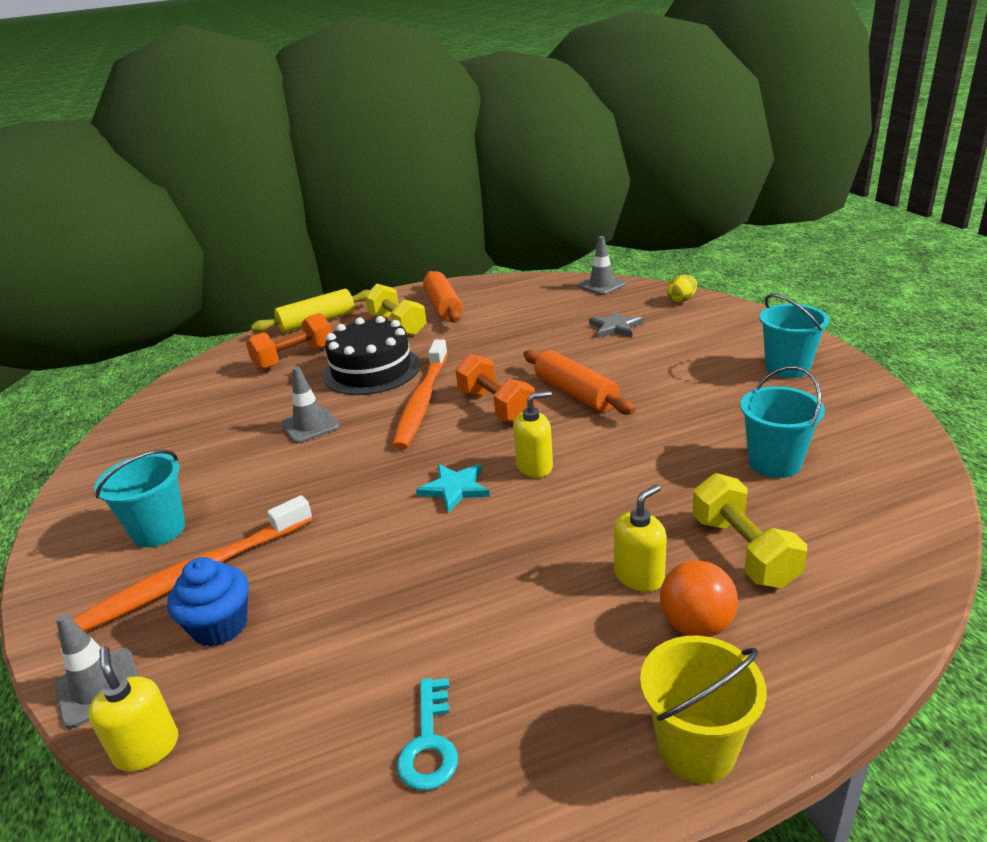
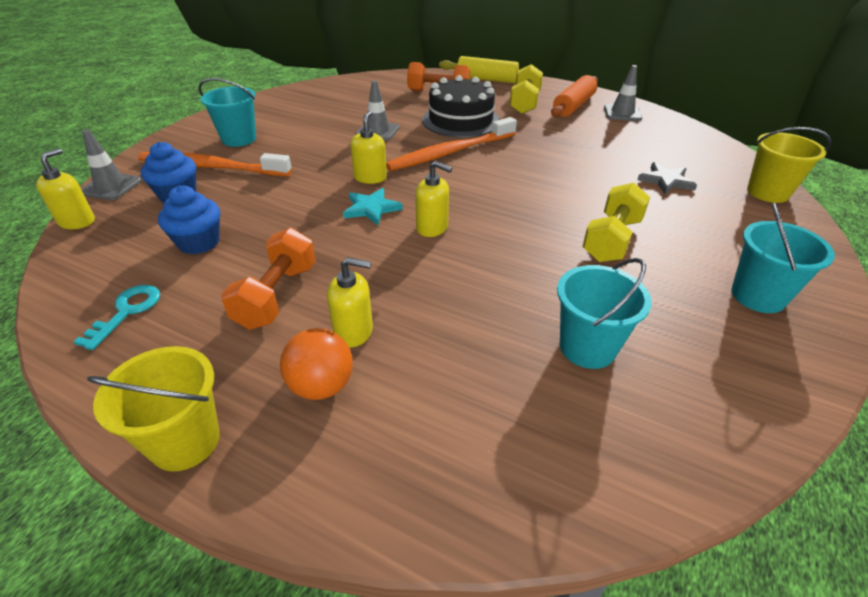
camera: 45 degrees right, 10 degrees up
(357, 638) = (199, 242): none -> blue cupcake
(396, 467) = (370, 178): none -> yellow soap dispenser
(429, 743) = (127, 311): turquoise key -> turquoise key turned 150 degrees clockwise
(496, 406) = (483, 180): orange dumbbell -> orange dumbbell (277, 296)
(576, 393) = (545, 204): orange rolling pin -> none
(601, 285) = (718, 148): grey traffic cone -> grey traffic cone (622, 113)
(681, 300) = (767, 192): yellow egg -> yellow bucket
(743, 551) = (439, 377): yellow dumbbell -> yellow dumbbell (612, 240)

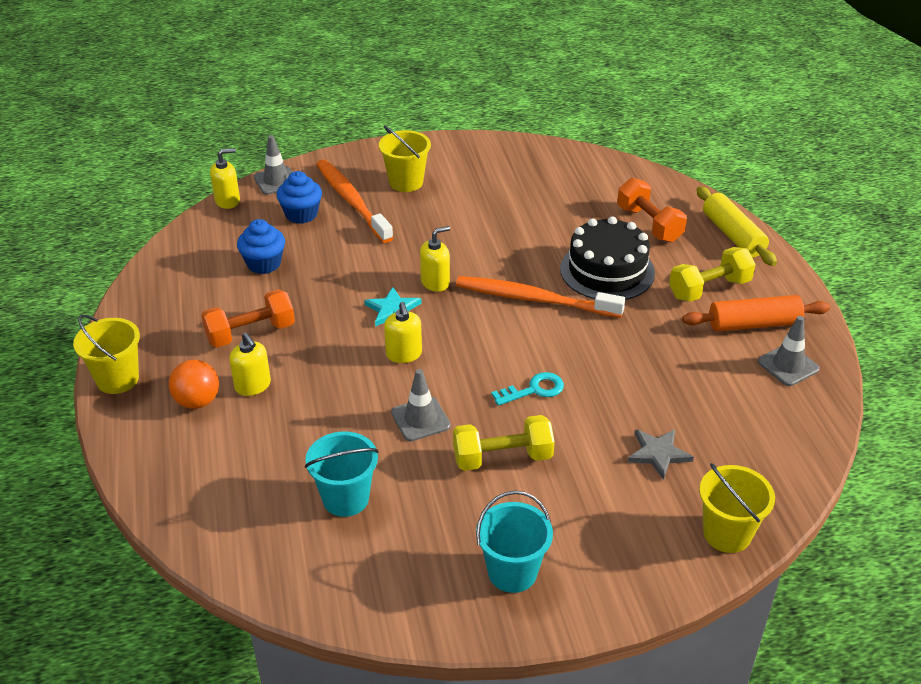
camera: 50 degrees right, 0 degrees up
(127, 311) = (177, 287): turquoise key -> turquoise key (534, 390)
(239, 139) = (406, 182): turquoise bucket -> yellow bucket
(377, 131) = (516, 238): grey traffic cone -> grey traffic cone (420, 419)

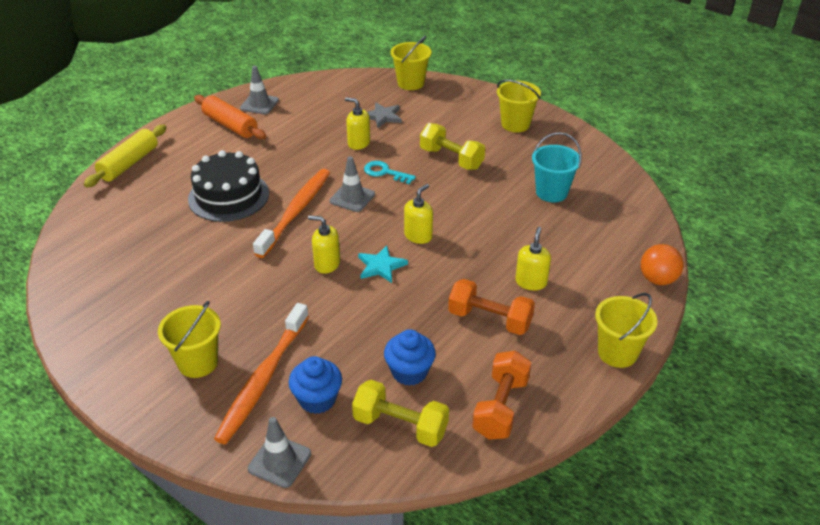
camera: 130 degrees left, 0 degrees up
(197, 401) = (577, 297): orange ball -> orange ball (657, 279)
(227, 201) = (349, 473): yellow soap dispenser -> yellow soap dispenser (358, 143)
(420, 419) = (462, 199): grey traffic cone -> grey traffic cone (352, 198)
(512, 572) = (515, 124): turquoise bucket -> yellow bucket
(534, 299) = (296, 211): orange toothbrush -> orange toothbrush turned 135 degrees counterclockwise
(649, 224) = (147, 202): orange dumbbell -> orange dumbbell (500, 407)
(709, 289) = (208, 151): yellow dumbbell -> yellow dumbbell (400, 425)

